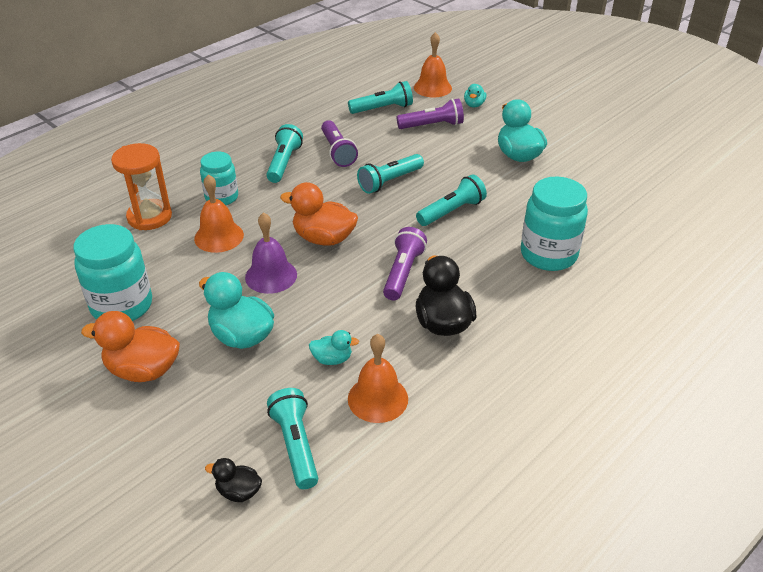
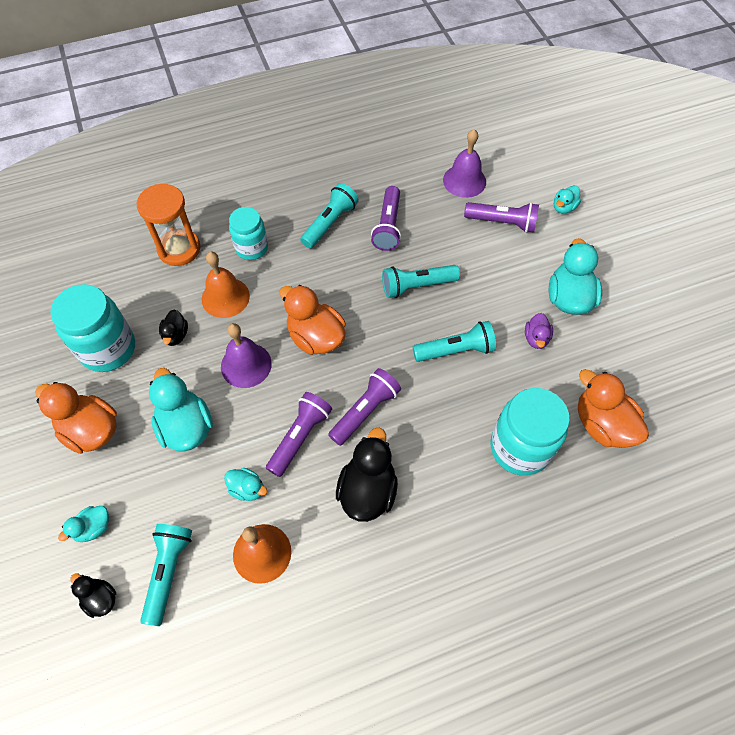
camera: 25 degrees right, 20 degrees up
(187, 276) = (176, 335): none -> black duck
(194, 441) = (93, 528): none -> turquoise duck
(356, 308) = (300, 437): none -> purple flashlight
(382, 109) = (464, 181): turquoise flashlight -> purple bell
(432, 87) = (533, 167): orange bell -> none
(511, 186) = (536, 338): none -> purple duck
(600, 221) = (602, 424): none -> orange duck

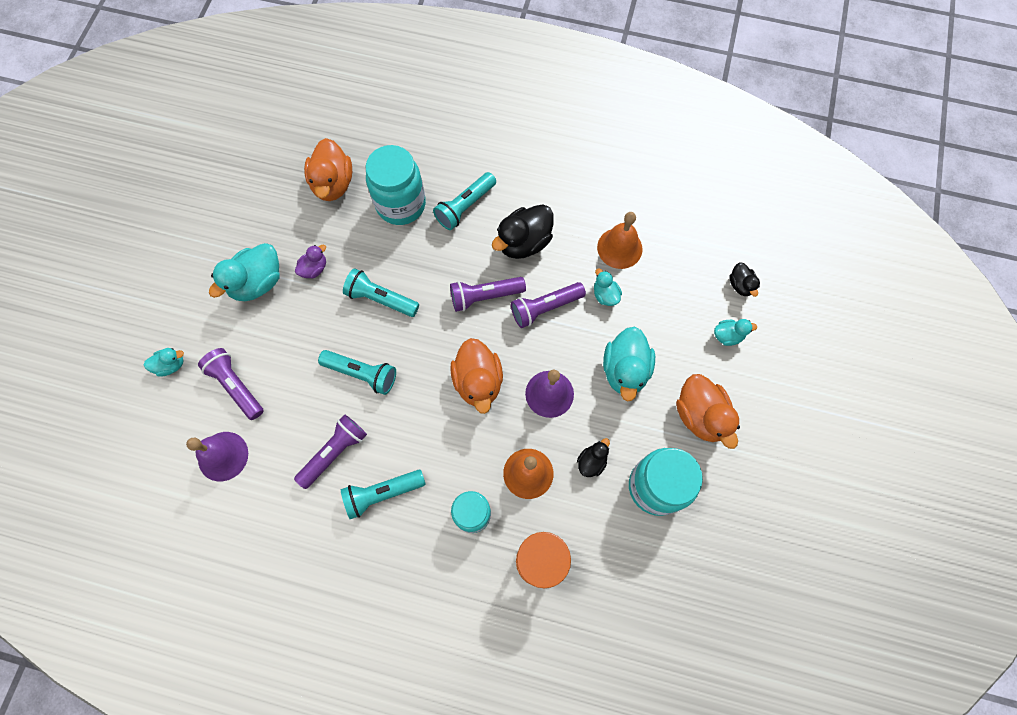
camera: 145 degrees left, 10 degrees up
(168, 572) = (688, 274): turquoise flashlight -> turquoise flashlight (465, 206)

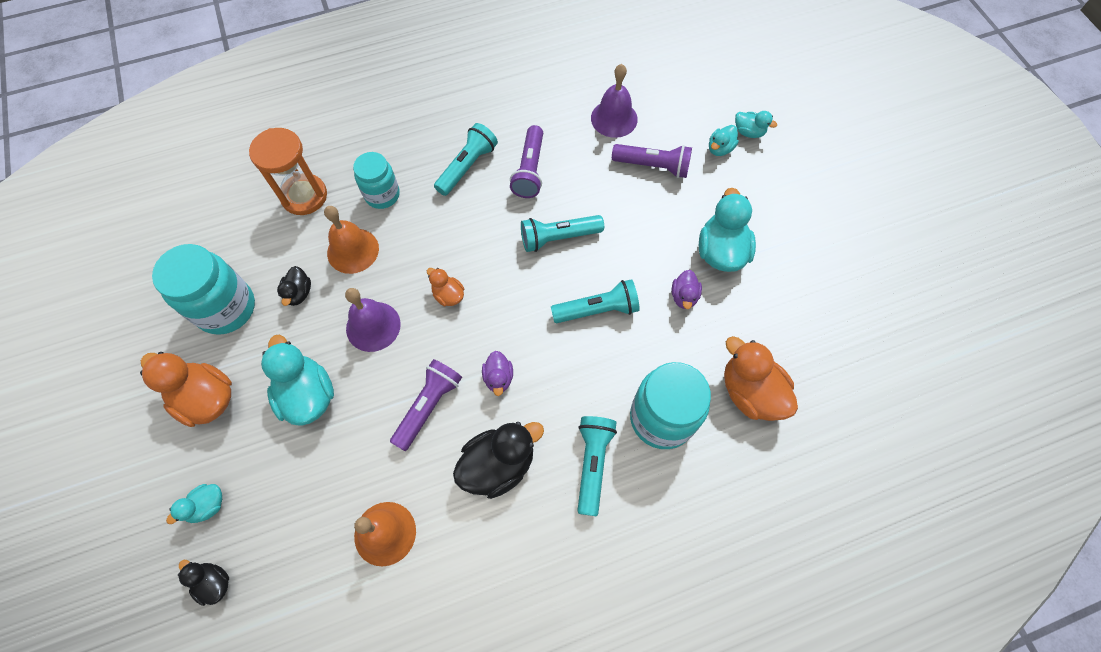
camera: 145 degrees right, 5 degrees down
(478, 382) = (448, 295): orange duck -> orange duck, size x0.53
(485, 296) = (498, 378): purple flashlight -> purple duck
(524, 242) = (498, 465): black duck -> black duck turned 45 degrees clockwise
(605, 295) = (371, 463): turquoise duck -> turquoise duck (748, 132)

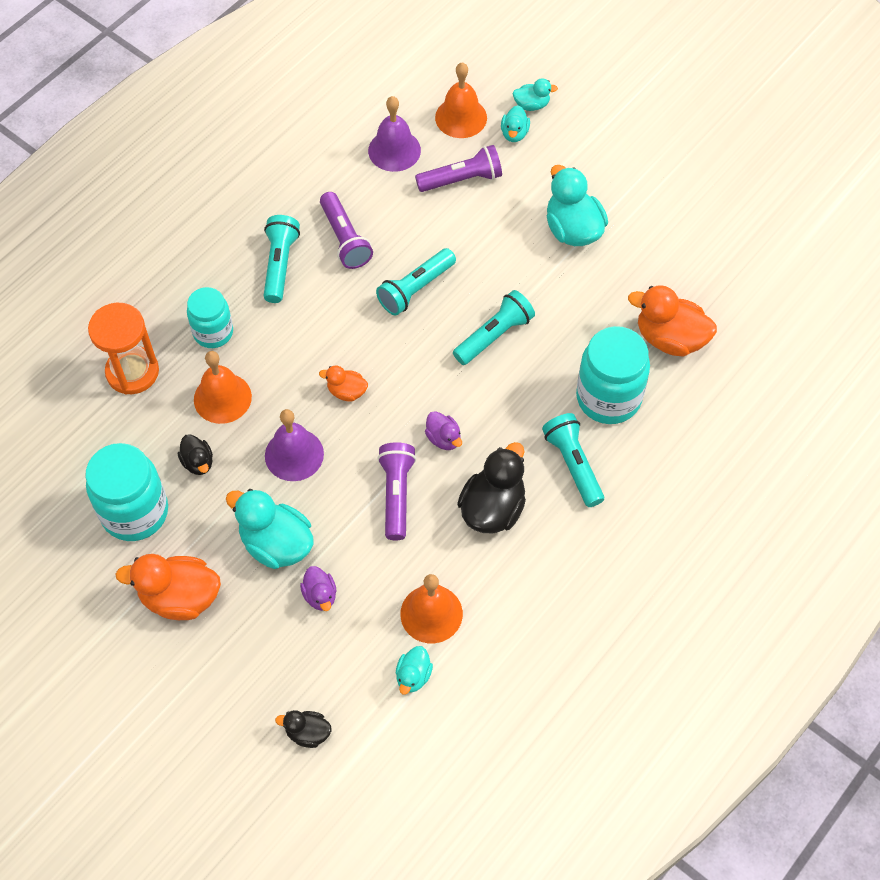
camera: 30 degrees left, 5 degrees down
(208, 506) = (253, 680): turquoise duck -> turquoise duck (413, 676)
(683, 116) = (461, 117): none -> orange bell
(684, 296) = (564, 285): purple duck -> purple duck (320, 595)

